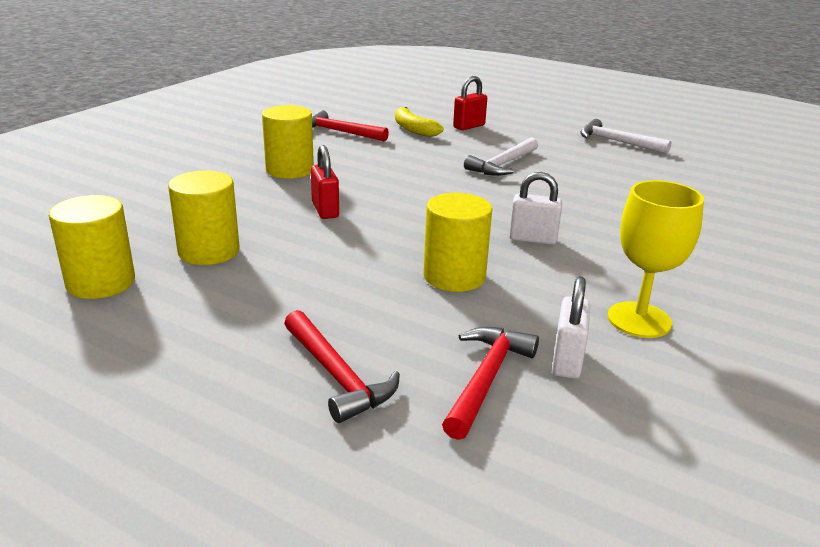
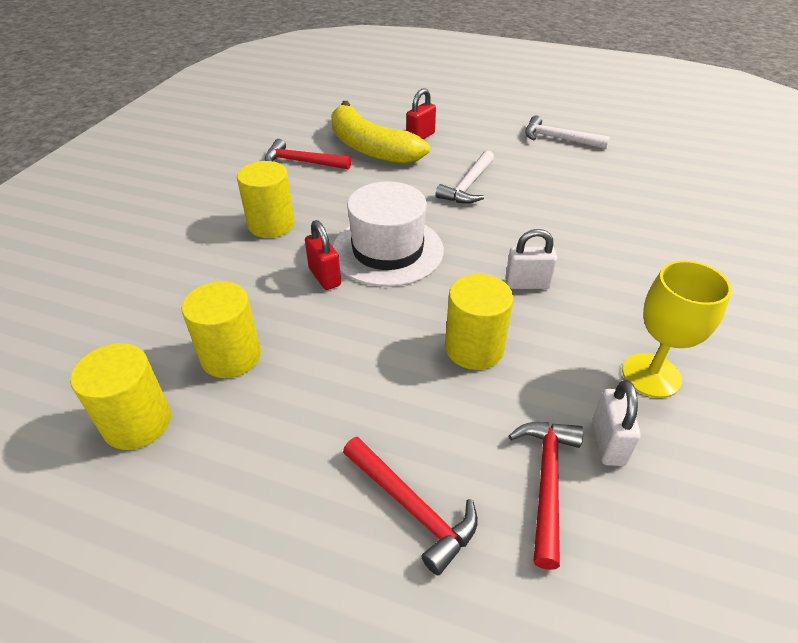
camera: 10 degrees left, 15 degrees up
(397, 199) = (387, 250): none -> white hat
(413, 129) = (370, 148): yellow banana -> yellow banana, size x1.86

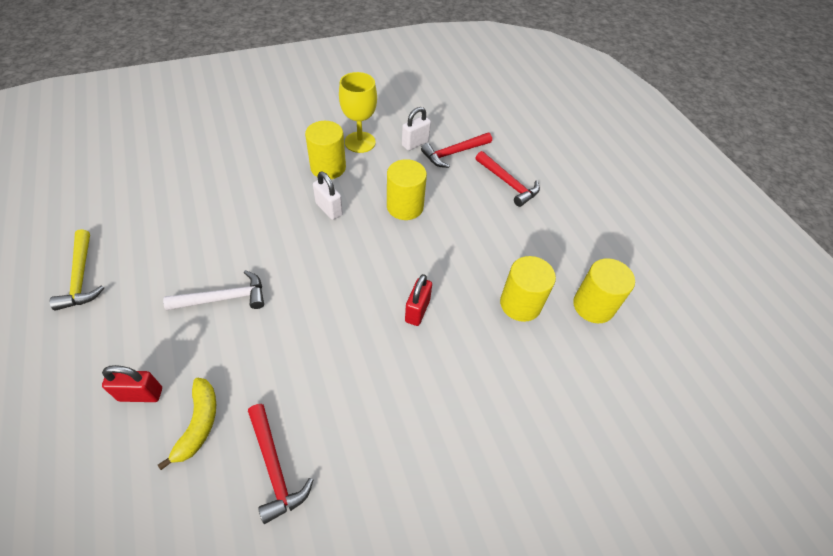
camera: 135 degrees left, 10 degrees up
(271, 224) = (394, 397): yellow cylinder -> yellow cylinder (328, 167)
(370, 148) = (199, 424): yellow banana -> yellow banana, size x0.54
(387, 250) = (357, 295): white hat -> none
(412, 507) = (508, 183): red hammer -> red hammer turned 135 degrees clockwise
(558, 139) = (81, 277): white hammer -> yellow hammer

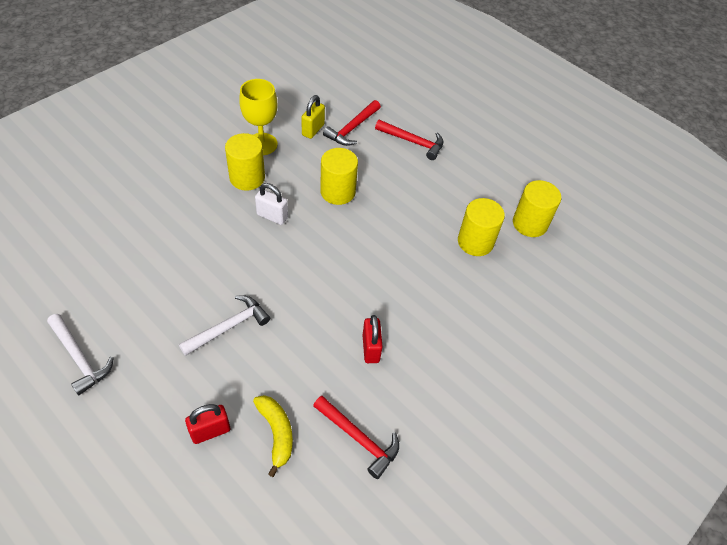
camera: 25 degrees left, 0 degrees up
(81, 277) = (80, 358): yellow hammer -> white hammer
(415, 143) = (313, 130): white padlock -> yellow padlock
(417, 311) = (399, 277): red padlock -> red padlock (371, 348)

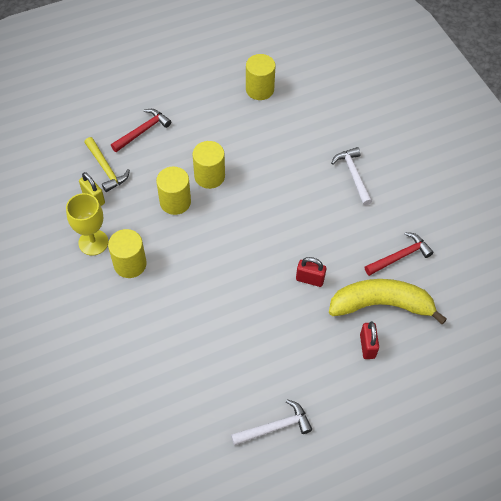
camera: 65 degrees left, 5 degrees up
(229, 326) = (282, 314): white hammer -> white hammer (353, 175)
(272, 216) = (182, 256): white padlock -> none
(276, 433) = (381, 304): yellow banana -> yellow banana, size x1.86
(352, 128) = (106, 169): red hammer -> yellow hammer
(371, 348) = (333, 227): red padlock -> red padlock (310, 279)
(475, 242) = (263, 129): yellow cylinder -> yellow cylinder (209, 176)

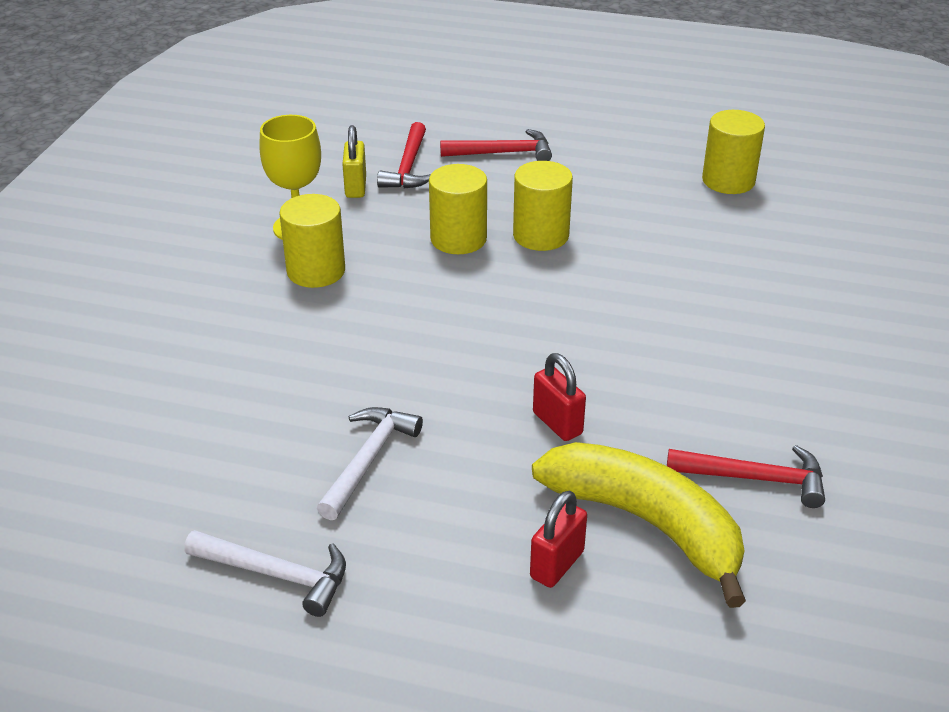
camera: 40 degrees right, 20 degrees down
(106, 169) = (408, 167): yellow hammer -> red hammer
(353, 175) = (780, 337): white hammer -> white hammer (368, 460)

